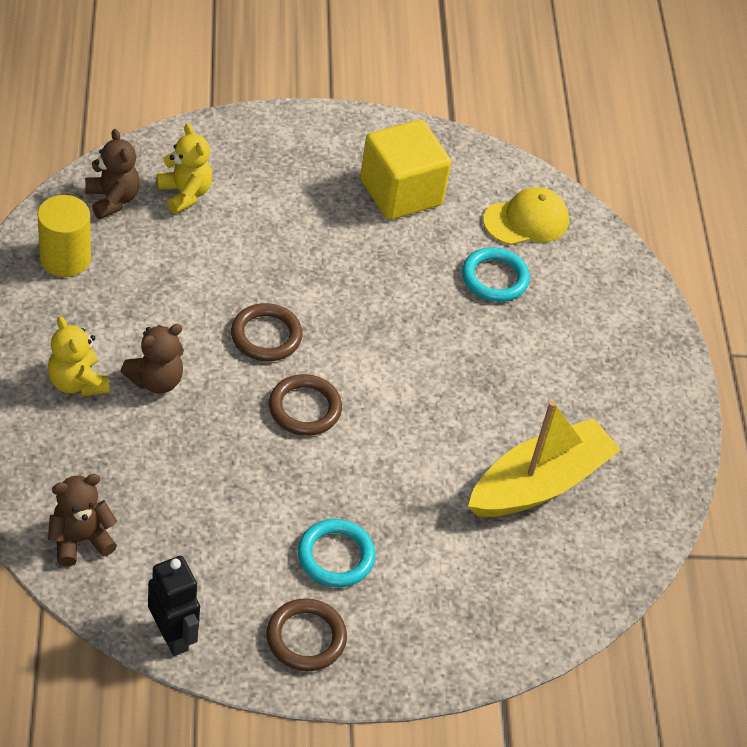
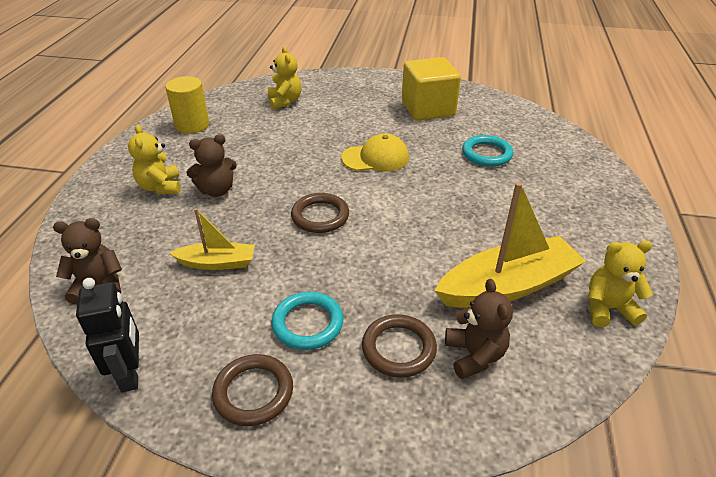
camera: 20 degrees right, 10 degrees down
(112, 199) = (238, 101): brown teddy bear -> brown teddy bear (474, 355)
(205, 492) = (217, 263): none -> yellow boat
(266, 336) = (308, 172): brown ring -> brown ring (398, 348)
(526, 220) = (514, 127): yellow cap -> yellow cap (375, 158)
(645, 499) = (608, 308): none -> yellow teddy bear

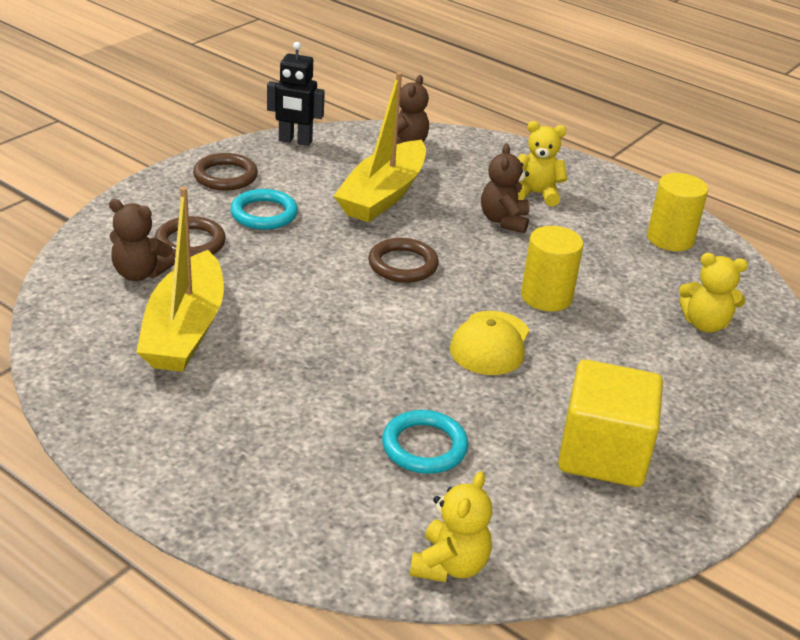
camera: 115 degrees right, 5 degrees down
(217, 263) = (383, 195): yellow boat -> yellow boat, size x1.81
(305, 151) = (546, 297): none -> yellow cylinder
(608, 308) = (87, 374): yellow teddy bear -> yellow teddy bear (450, 565)

